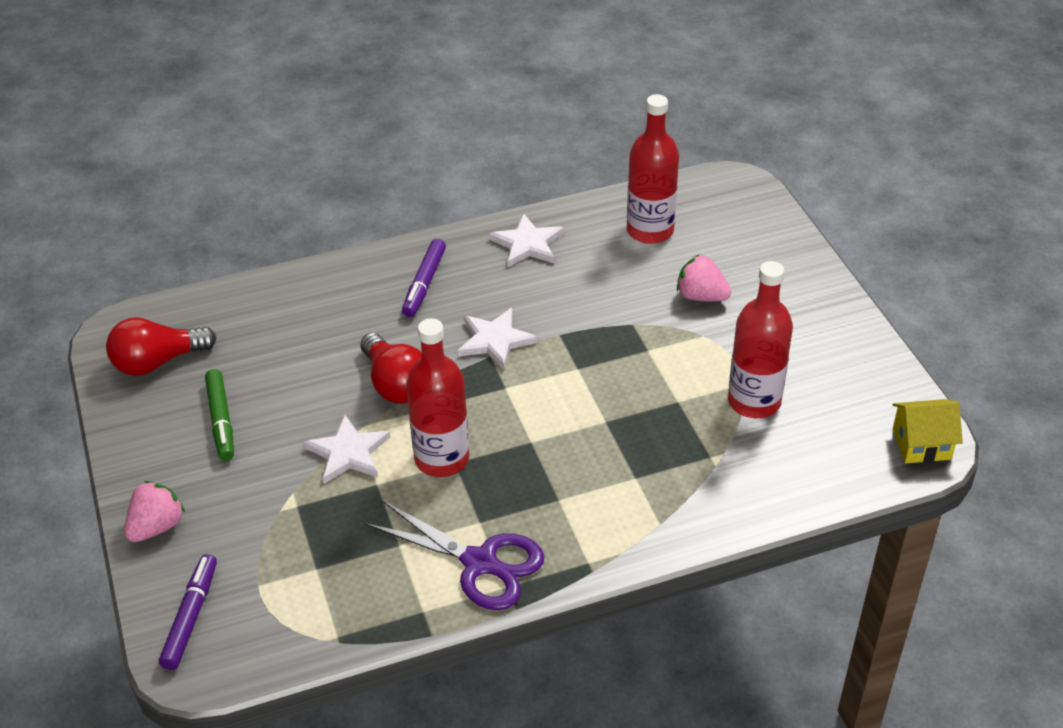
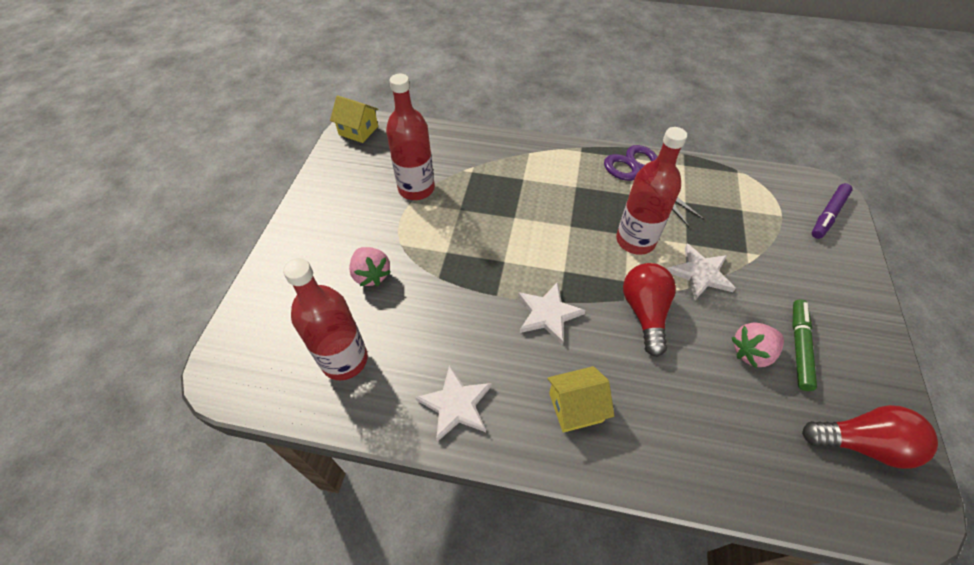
camera: 150 degrees left, 10 degrees up
(157, 527) = (854, 280): pink strawberry -> pink strawberry (751, 352)
(424, 283) = (575, 407): purple marker -> yellow house

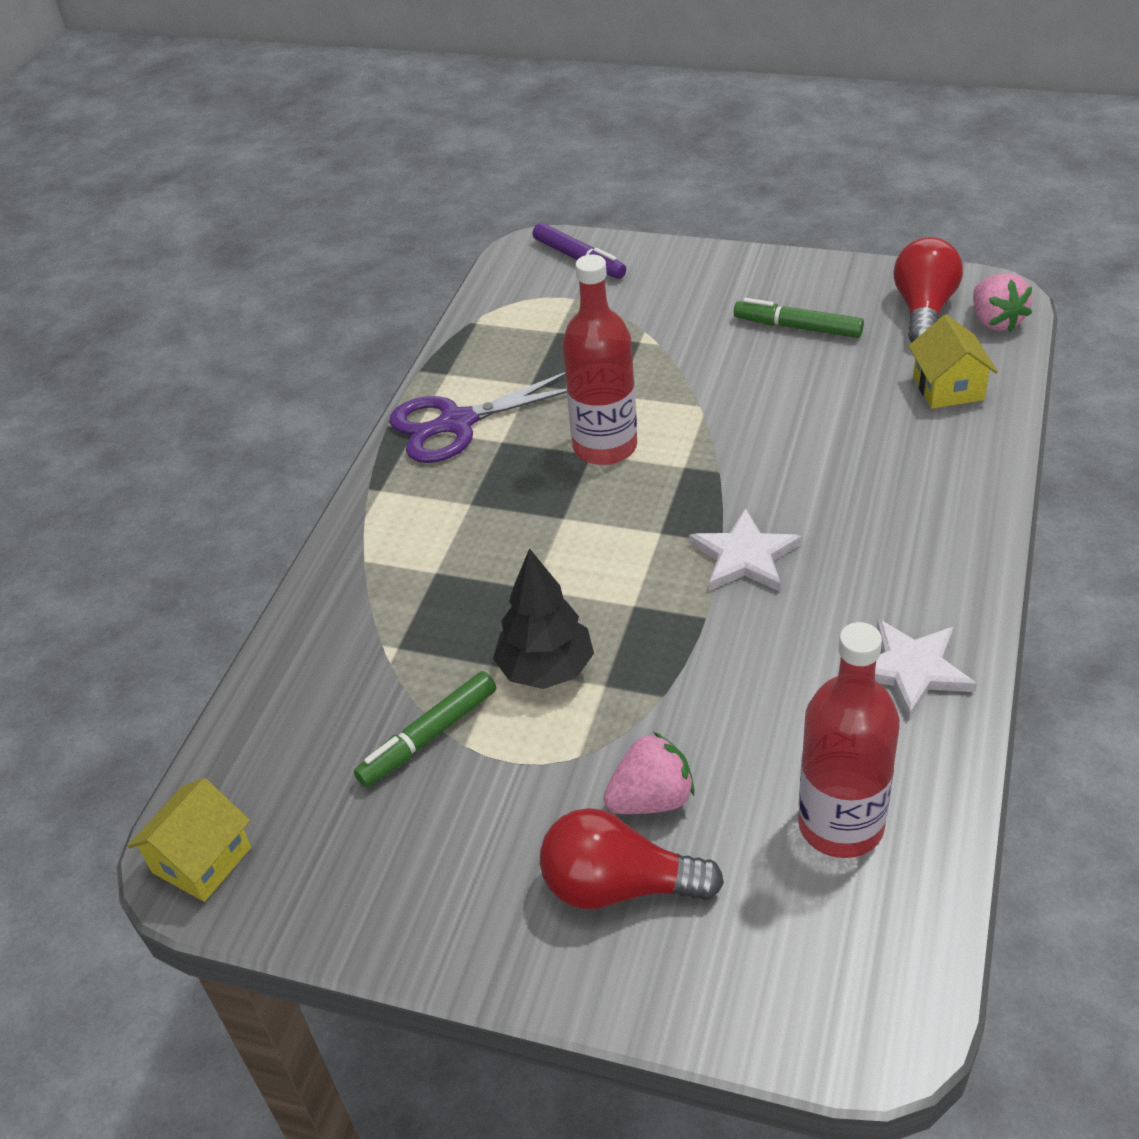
camera: 80 degrees left, 10 degrees down
(416, 189) = (428, 737): red bottle -> green marker
(457, 227) = (546, 669): none -> black tree
(575, 407) = (902, 538): yellow house -> yellow house (948, 388)
(644, 312) = (743, 453): red light bulb -> red light bulb (618, 886)
(700, 273) = (675, 390): white star -> none
(751, 352) = (807, 367): pink strawberry -> pink strawberry (995, 321)

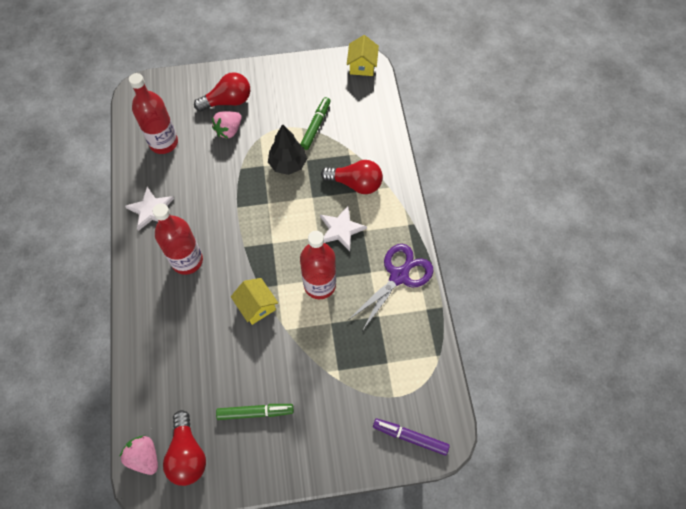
camera: 150 degrees right, 20 degrees up
(425, 586) = (355, 184): none -> red light bulb
(745, 556) = (231, 242): white star -> white star (341, 229)
(852, 550) = (187, 260): none -> red bottle
(948, 388) = (162, 386): yellow house -> yellow house (256, 306)

